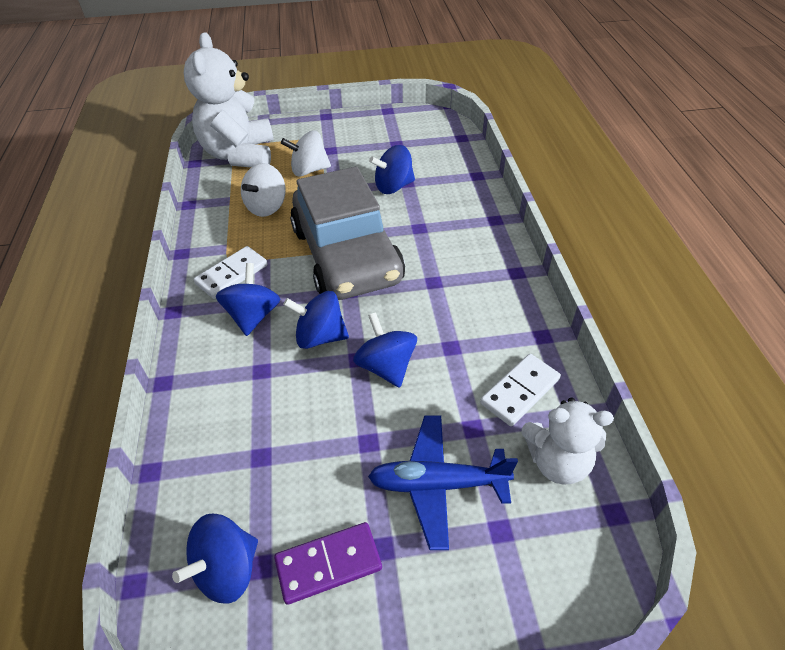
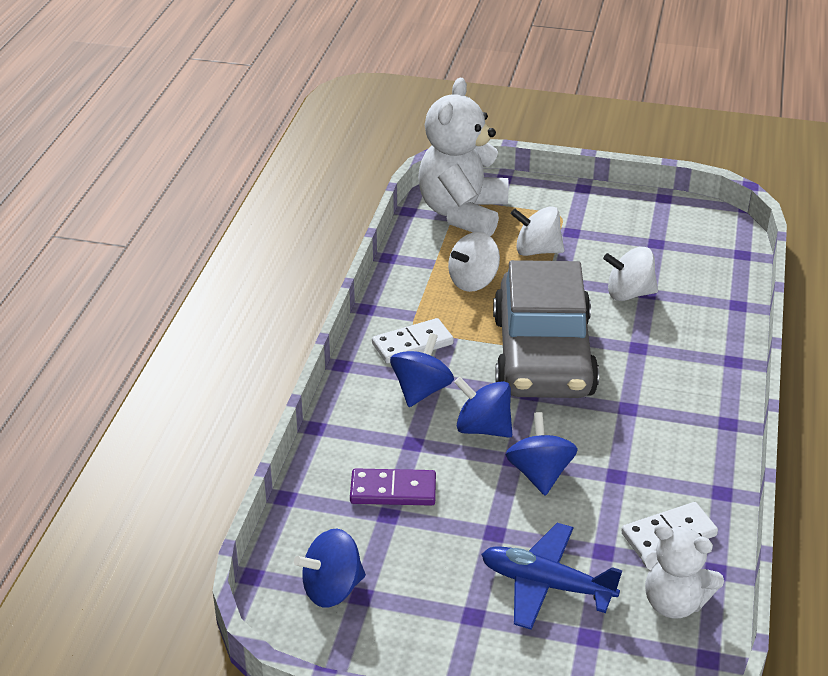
camera: 20 degrees right, 10 degrees down
(328, 564) = (421, 612): purple domino -> purple domino (393, 490)
(393, 187) = (629, 294): blue spinning top -> white spinning top

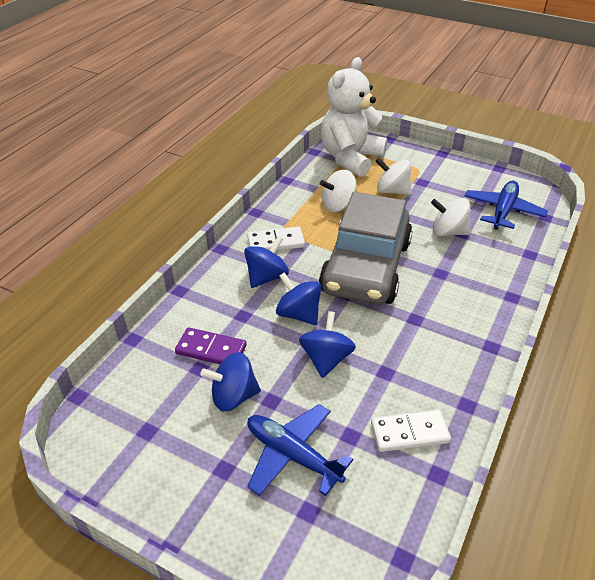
camera: 15 degrees right, 5 degrees up
(332, 589) = (129, 420): blue spinning top -> blue spinning top (233, 396)
(674, 602) = (392, 496): white teddy bear -> none
(688, 255) = (503, 211): none -> blue plane

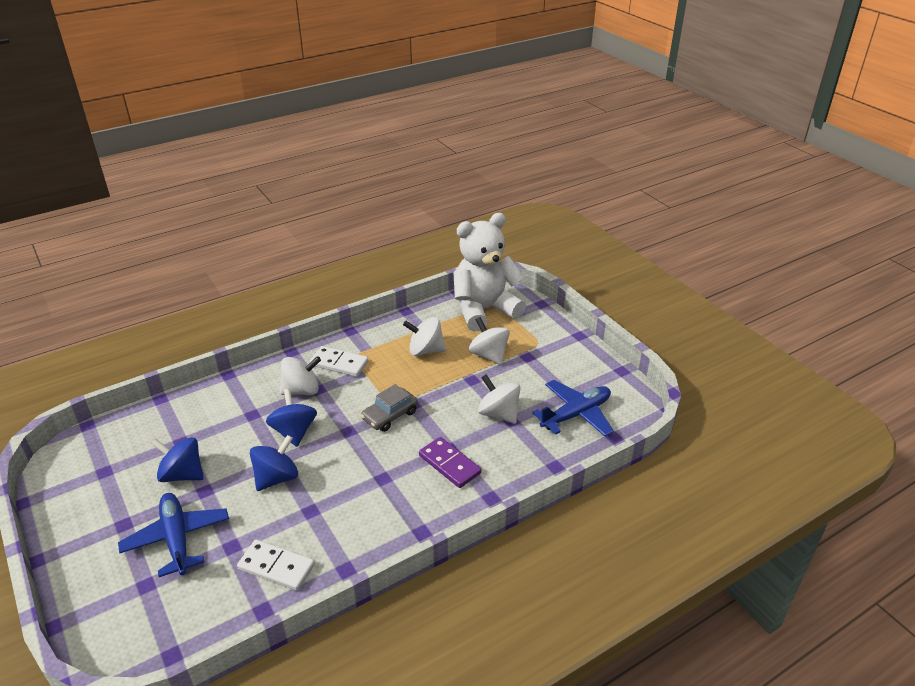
camera: 30 degrees right, 5 degrees down
(211, 349) = (203, 431): purple domino -> purple domino (449, 464)
(266, 277) = (302, 390): blue spinning top -> white spinning top
(366, 267) = (390, 415): grey car -> grey car, size x0.42

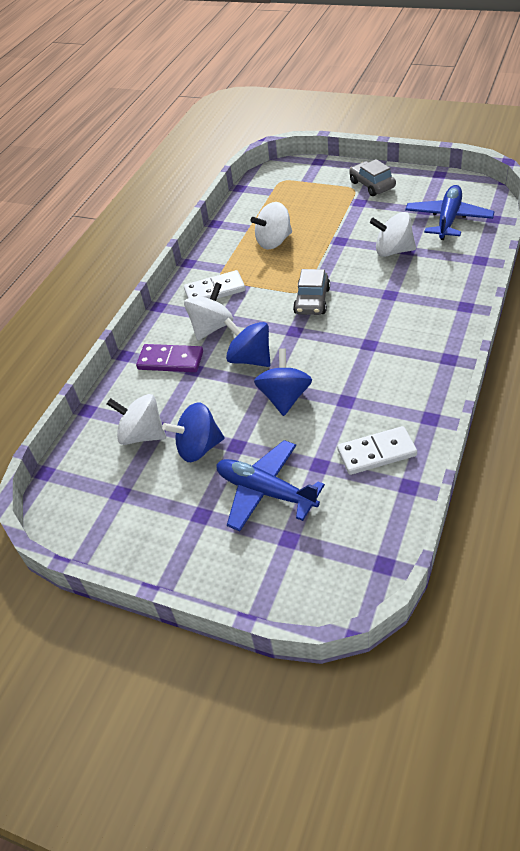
camera: 30 degrees left, 10 degrees up
(449, 464) = (405, 304): purple domino -> purple domino (170, 360)
(484, 310) = (280, 189): white teddy bear -> none
(488, 355) = (329, 217): white spinning top -> white spinning top (142, 435)
(555, 347) = (372, 185): none -> grey car

